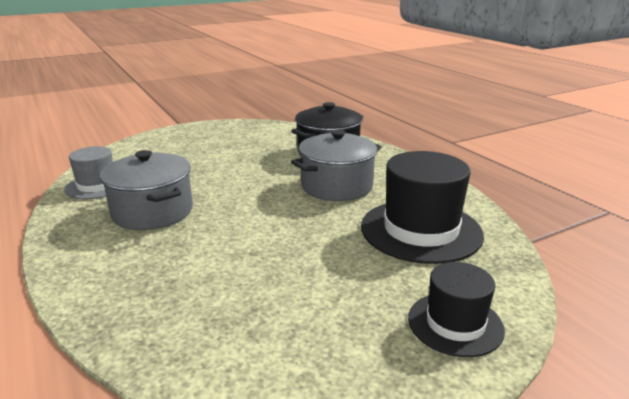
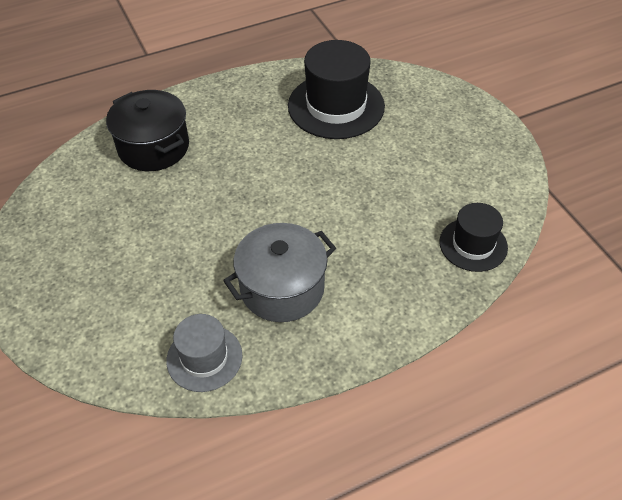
camera: 85 degrees left, 25 degrees up
(337, 186) = (246, 147): grey pot -> none
(455, 324) = (449, 111): black hat -> black hat (473, 244)

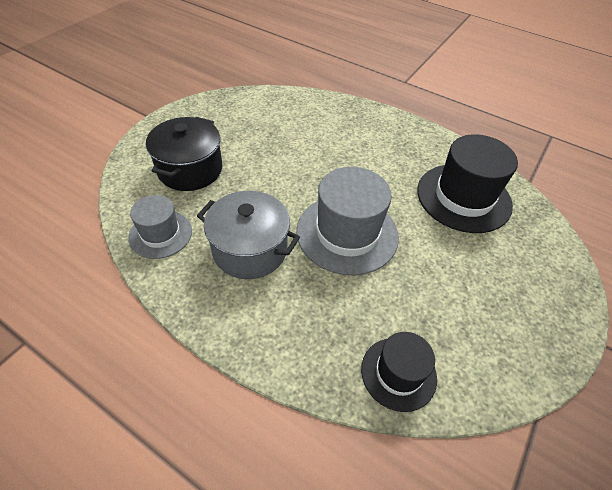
camera: 55 degrees right, 0 degrees up
(153, 147) = (325, 122): black pot -> black pot (190, 169)
(316, 206) = (347, 233): none -> grey hat

